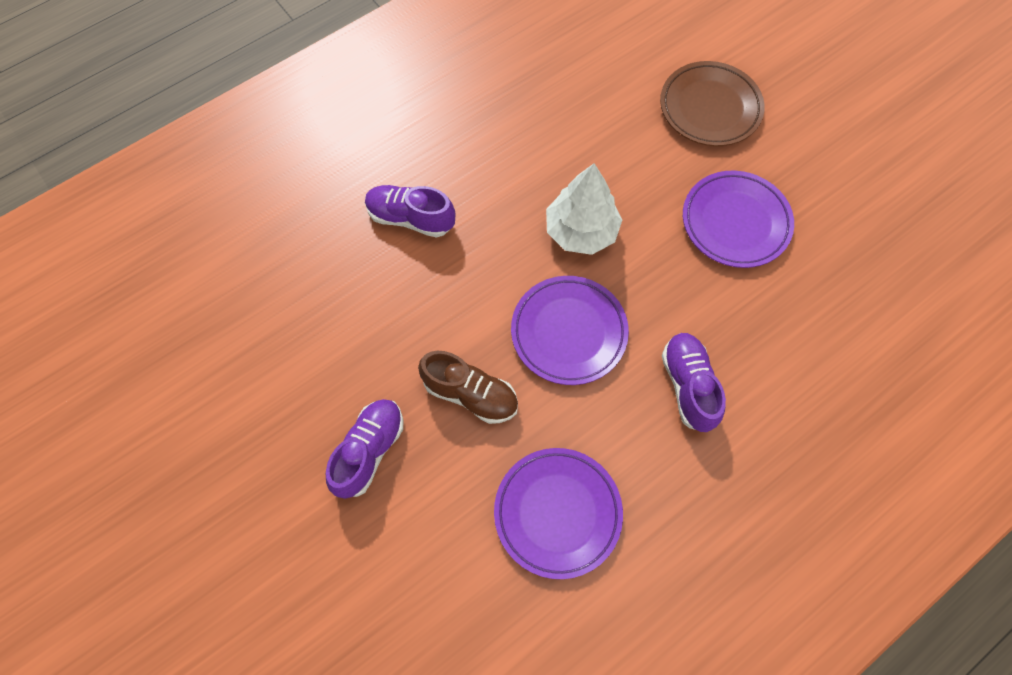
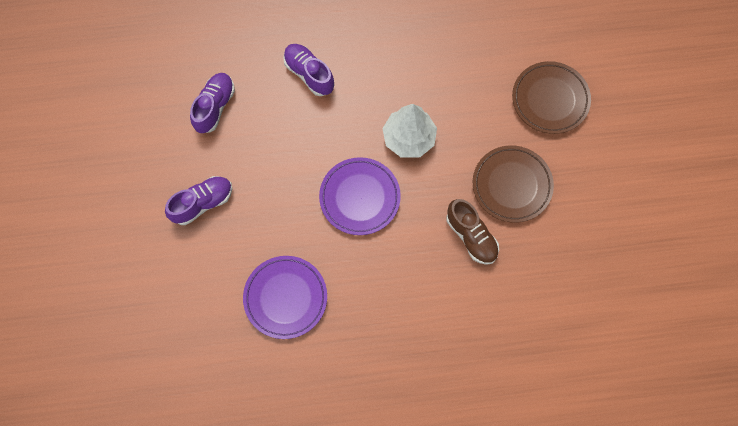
camera: 30 degrees right, 5 degrees up
(470, 394) = (279, 202): brown shoe -> brown shoe (471, 236)
(688, 386) = (410, 269): purple shoe -> purple shoe (214, 107)
(735, 222) = (511, 185): purple plate -> brown plate

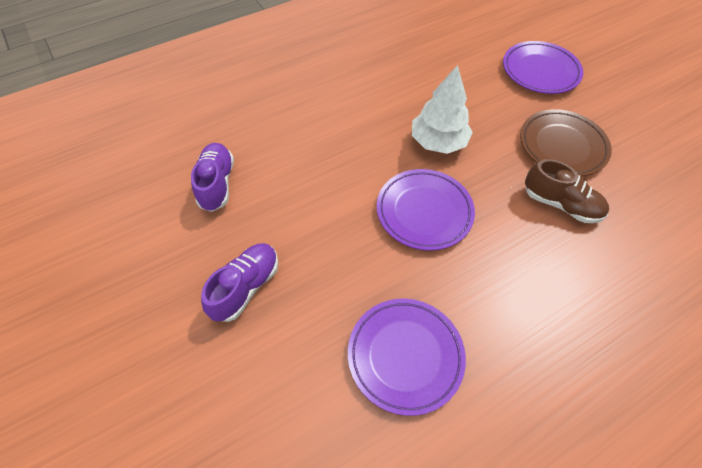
camera: 25 degrees left, 15 degrees down
(309, 74) = (305, 123): purple shoe -> none
(550, 99) = (540, 71): brown plate -> purple plate

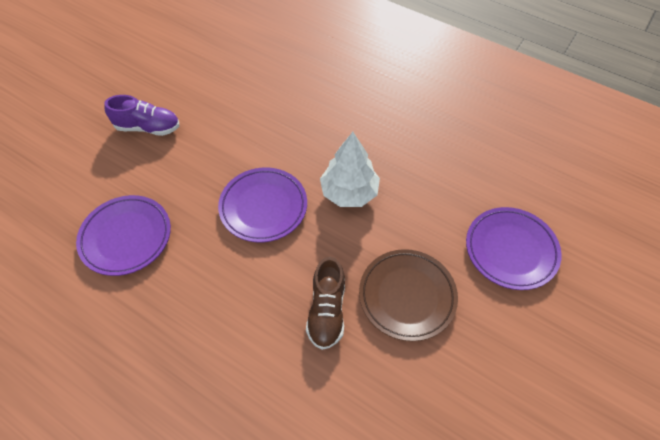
camera: 65 degrees right, 0 degrees up
(217, 184) = (226, 75): purple shoe -> none

